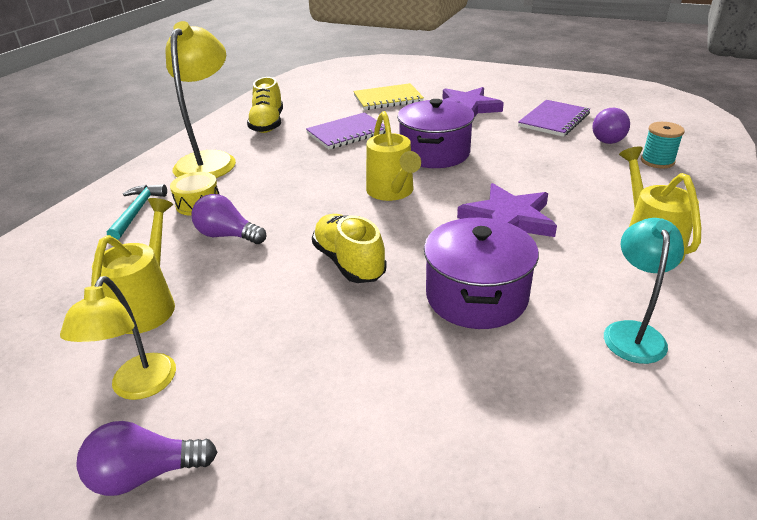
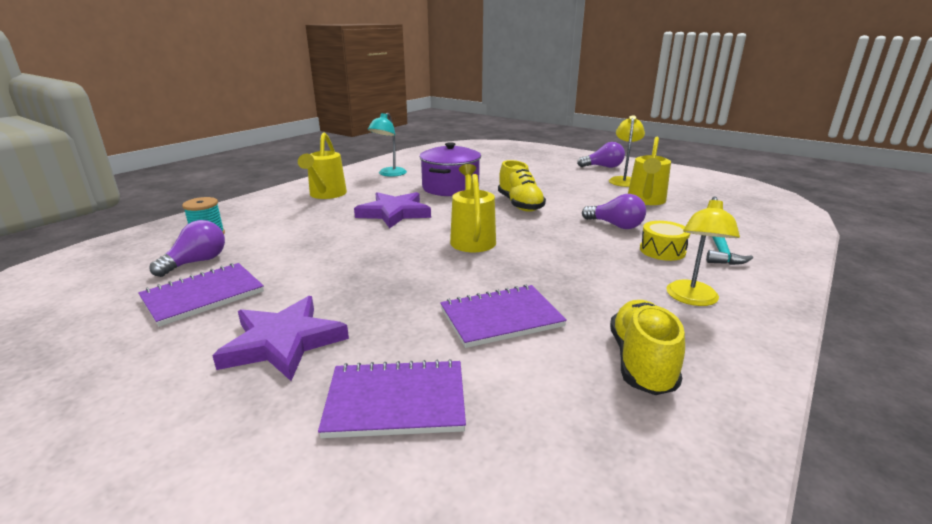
camera: 170 degrees left, 10 degrees down
(210, 160) = (692, 299): yellow lamp -> yellow lamp, size x0.61
(388, 99) = (396, 401): yellow notebook -> purple notebook
(434, 153) = (403, 270): purple pot -> none

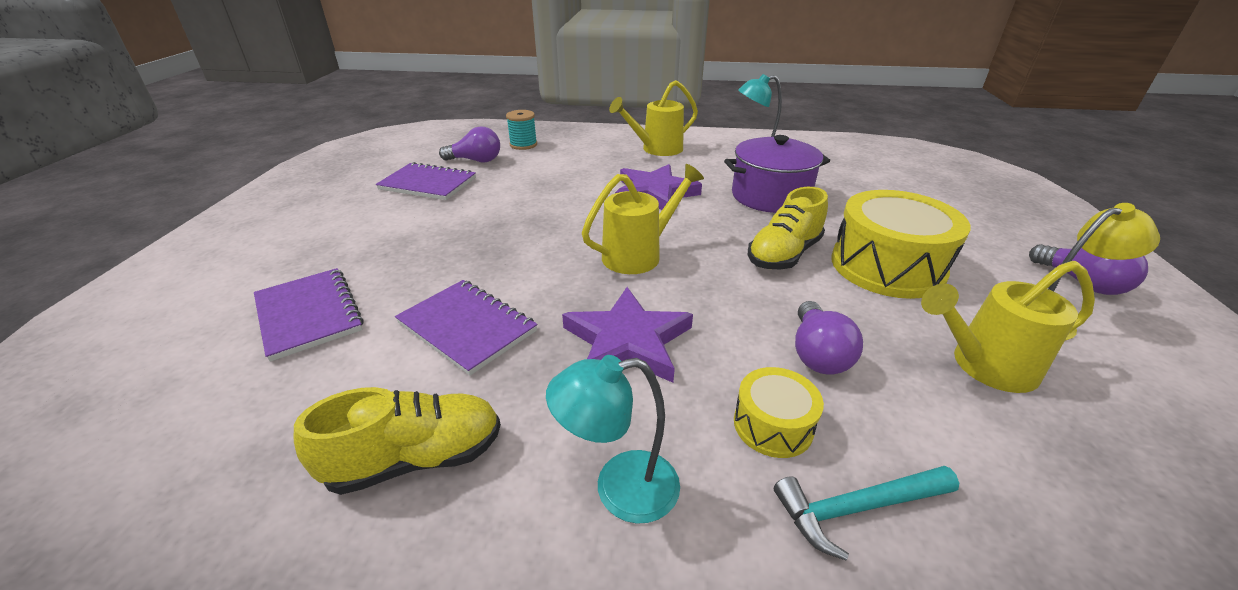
camera: 60 degrees right, 10 degrees up
(283, 342) = (376, 237): purple star -> purple star (627, 341)
(556, 189) = (887, 266): none -> yellow drum
(692, 299) = (619, 488): yellow lamp -> turquoise lamp

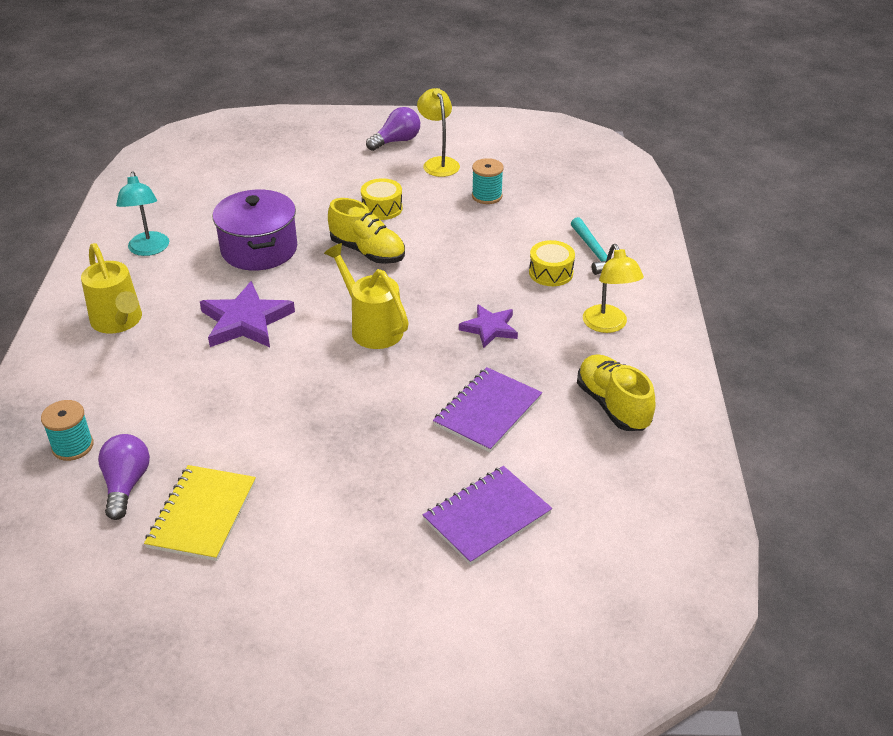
camera: 95 degrees left, 5 degrees up
(428, 184) = (202, 514): purple notebook -> yellow notebook
(619, 488) = (608, 325): turquoise lamp -> yellow lamp
(627, 341) = (489, 328): purple star -> purple star, size x0.62
(817, 354) = (487, 251): purple light bulb -> none
(887, 266) = (382, 208): yellow drum -> yellow drum, size x0.51
(983, 366) = (487, 196): yellow watering can -> turquoise spool

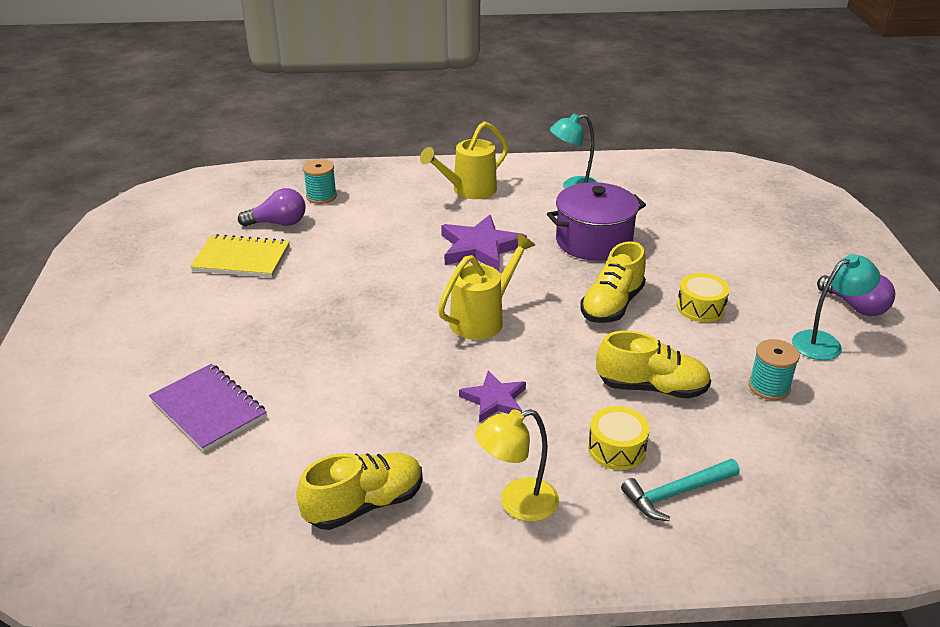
camera: 85 degrees right, 5 degrees down
(438, 163) = (825, 343): yellow lamp -> turquoise lamp
(482, 247) = (651, 388): none -> yellow shoe
(487, 411) = (356, 404): purple notebook -> none

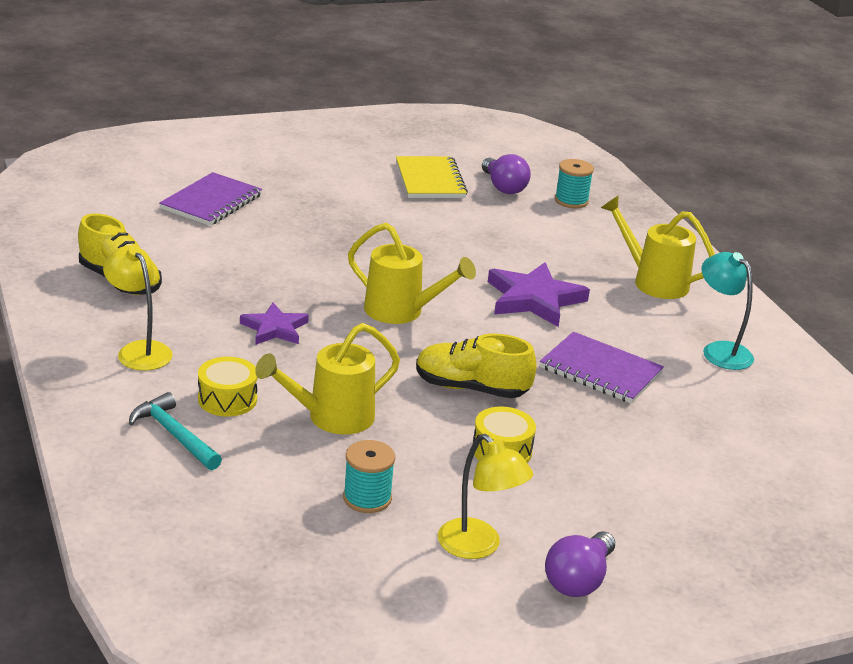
camera: 70 degrees right, 5 degrees down
(593, 241) = (600, 371): purple pot -> purple notebook
(651, 388) = (331, 418): yellow shoe -> yellow watering can
(825, 343) = (478, 547): turquoise lamp -> yellow lamp

